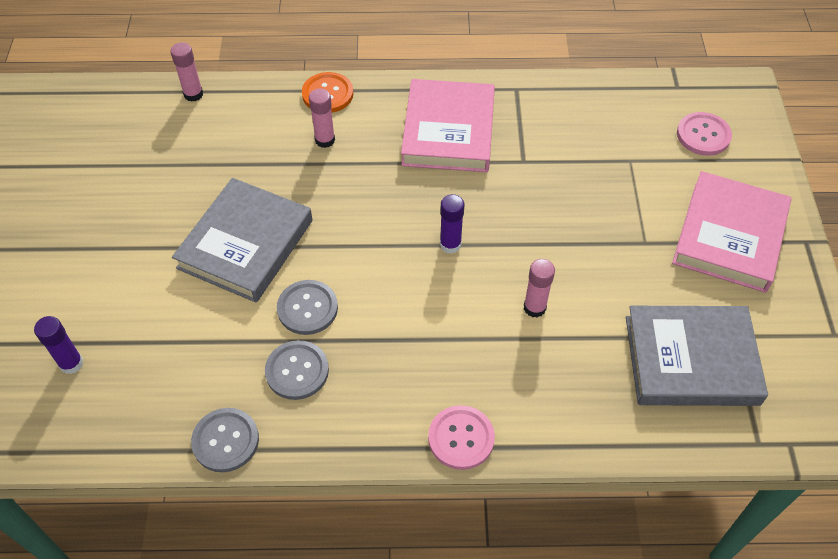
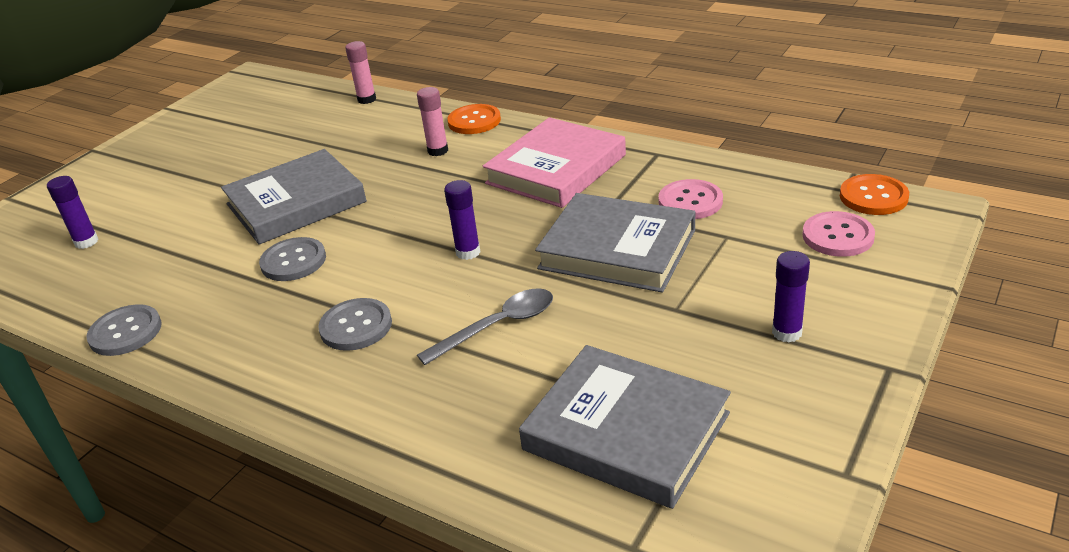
camera: 35 degrees right, 20 degrees down
(297, 371) = (235, 303): grey button -> grey button (356, 326)
(461, 438) = (313, 407): pink button -> pink button (690, 201)
(534, 307) = (498, 326): pink glue stick -> grey spoon
(563, 200) = (617, 249): none -> grey book
(701, 88) = (873, 197): none -> orange button
(729, 236) = (787, 332): pink book -> purple glue stick

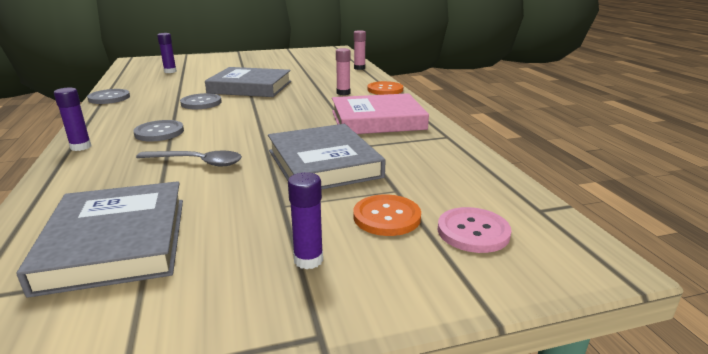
camera: 40 degrees right, 10 degrees down
(468, 252) = (261, 130): purple glue stick -> purple glue stick (81, 147)
(690, 201) = (414, 164): pink button -> none
(873, 197) = (556, 226): orange button -> orange button (386, 217)

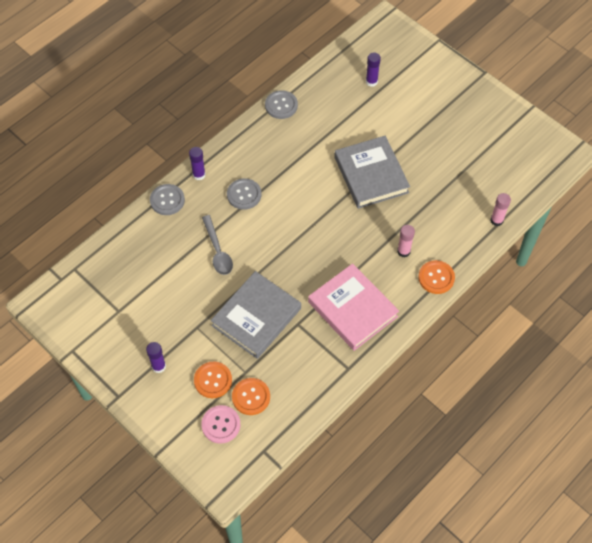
camera: 60 degrees right, 35 degrees up
(116, 242) = (129, 283): grey book -> none
(201, 103) = (311, 172): grey button -> grey button (167, 200)
(440, 196) = (251, 397): none -> orange button

